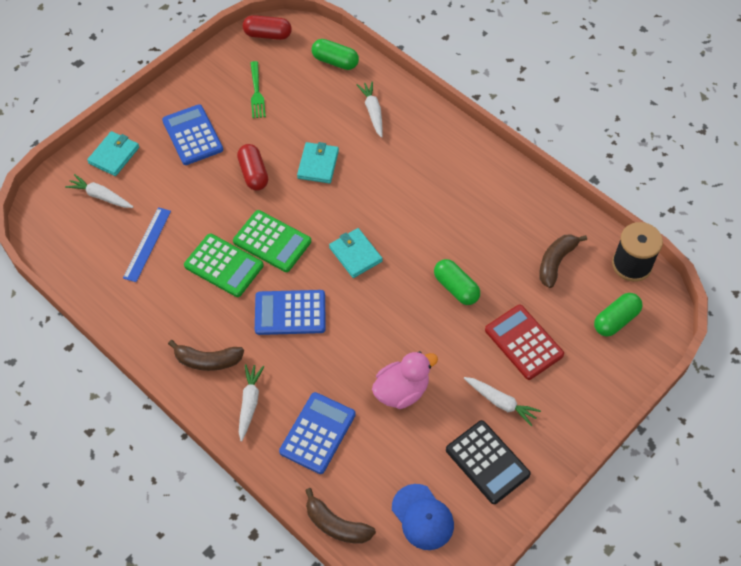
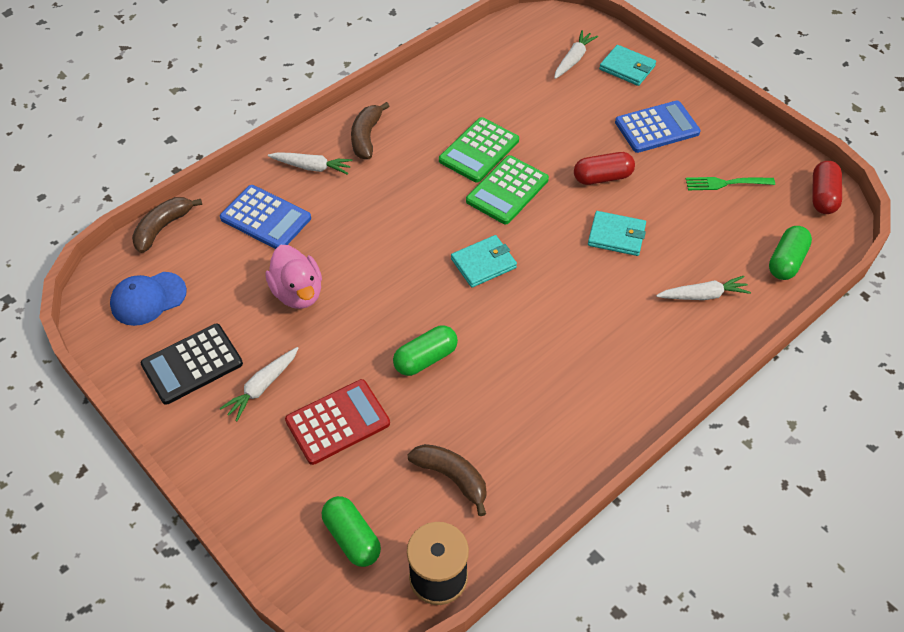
camera: 95 degrees right, 5 degrees down
(147, 244) = (511, 93): blue ruler -> none
(290, 313) = (413, 202): blue calculator -> none

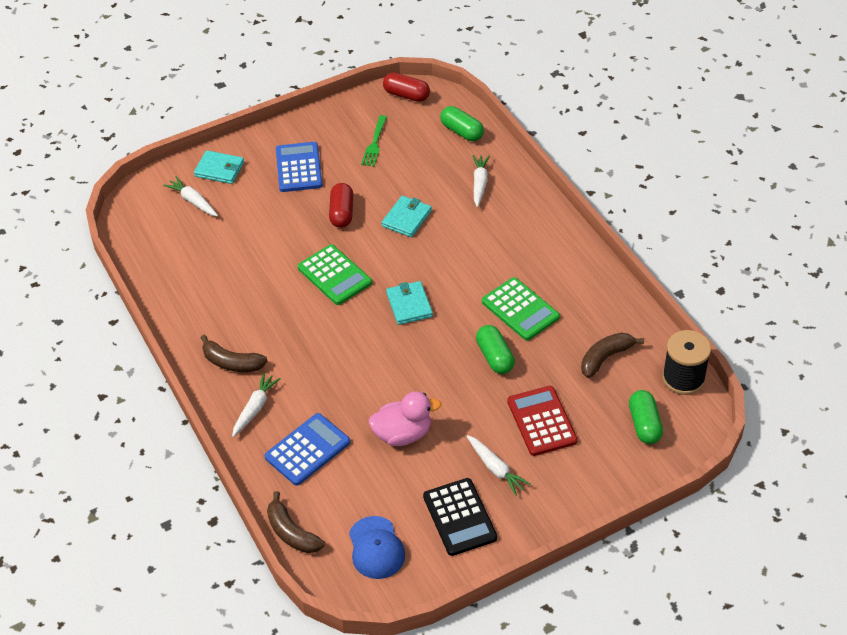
camera: 75 degrees left, 5 degrees down
(352, 538) = (644, 424): green capsule -> green capsule turned 75 degrees counterclockwise
(479, 150) = (280, 286): green calculator -> green calculator (520, 309)
(627, 68) = (219, 169): turquoise wallet -> turquoise wallet turned 60 degrees clockwise

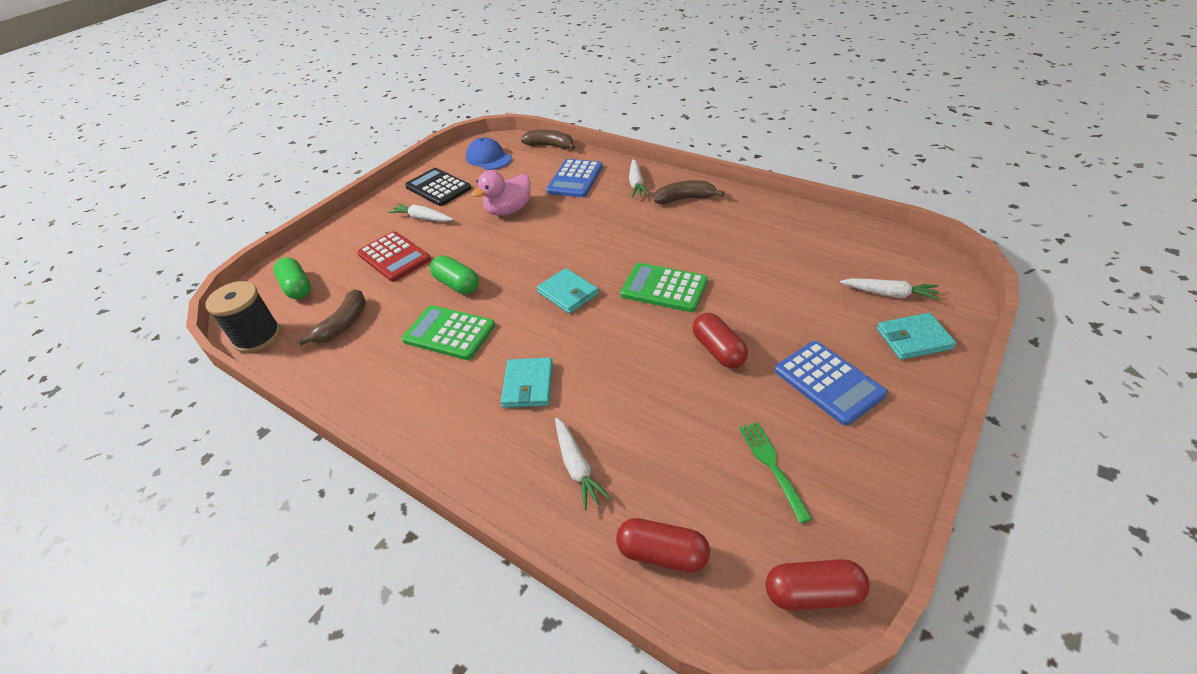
camera: 155 degrees right, 5 degrees down
(406, 218) = (638, 376): turquoise wallet -> turquoise wallet (528, 385)
(462, 131) = (662, 554): green capsule -> red capsule

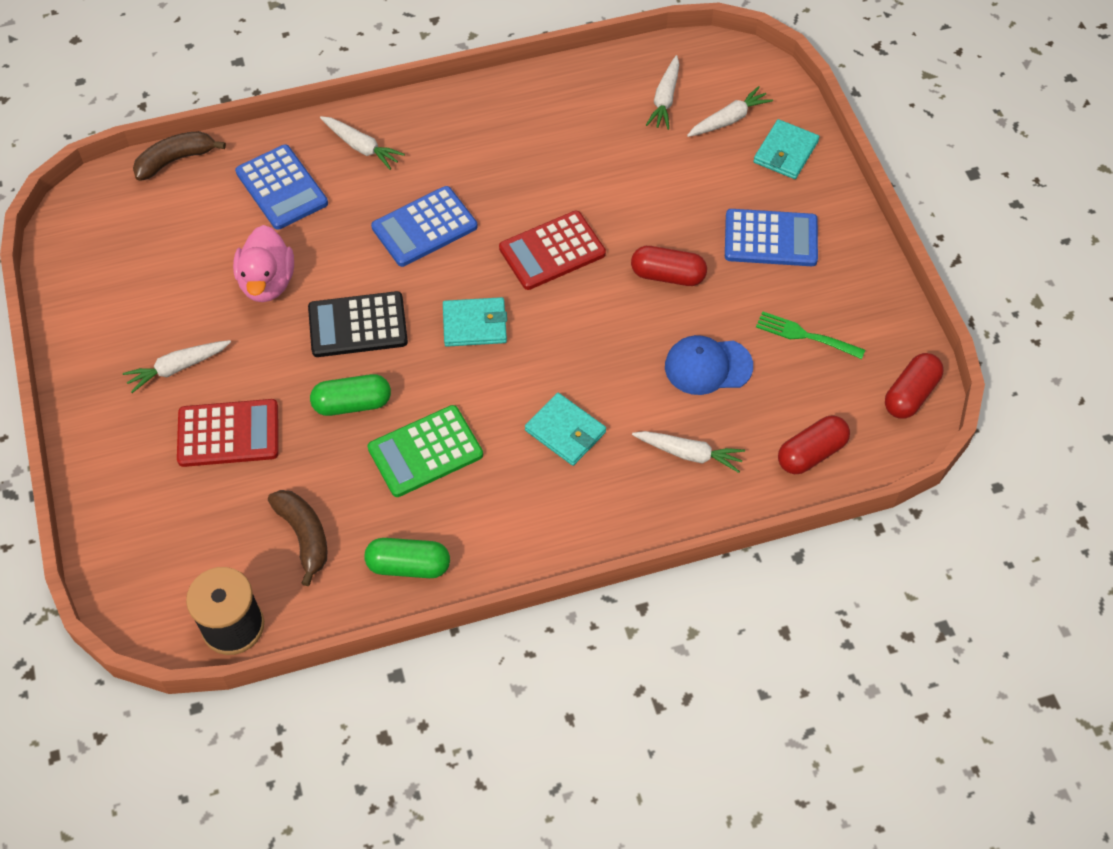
camera: 55 degrees left, 15 degrees up
(297, 287) = (176, 553): green capsule -> green capsule (408, 566)
(438, 188) = (125, 317): black calculator -> black calculator (358, 325)
(489, 158) = (121, 232): blue cap -> blue cap (708, 366)
(613, 233) = (424, 227): none -> blue calculator
(664, 288) = (552, 251): green calculator -> red calculator
(684, 199) = (438, 132): brown banana -> none
(853, 257) = (665, 99): none -> white carrot

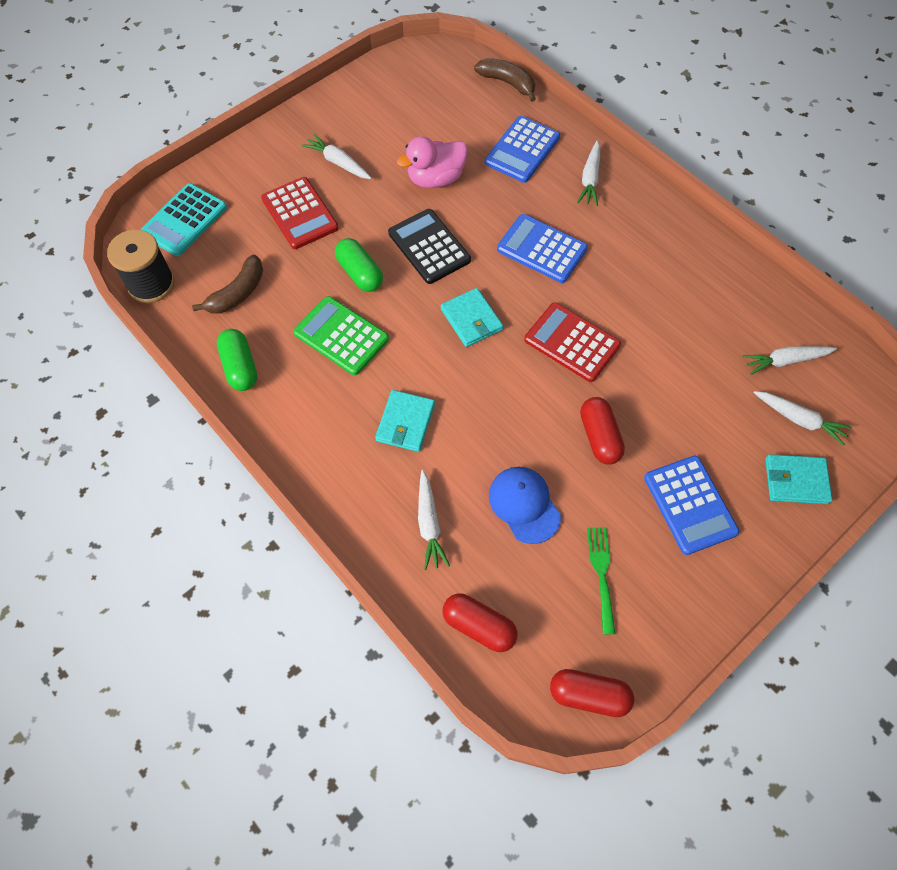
camera: 65 degrees right, 5 degrees up
(157, 561) = (184, 220): none -> turquoise calculator

